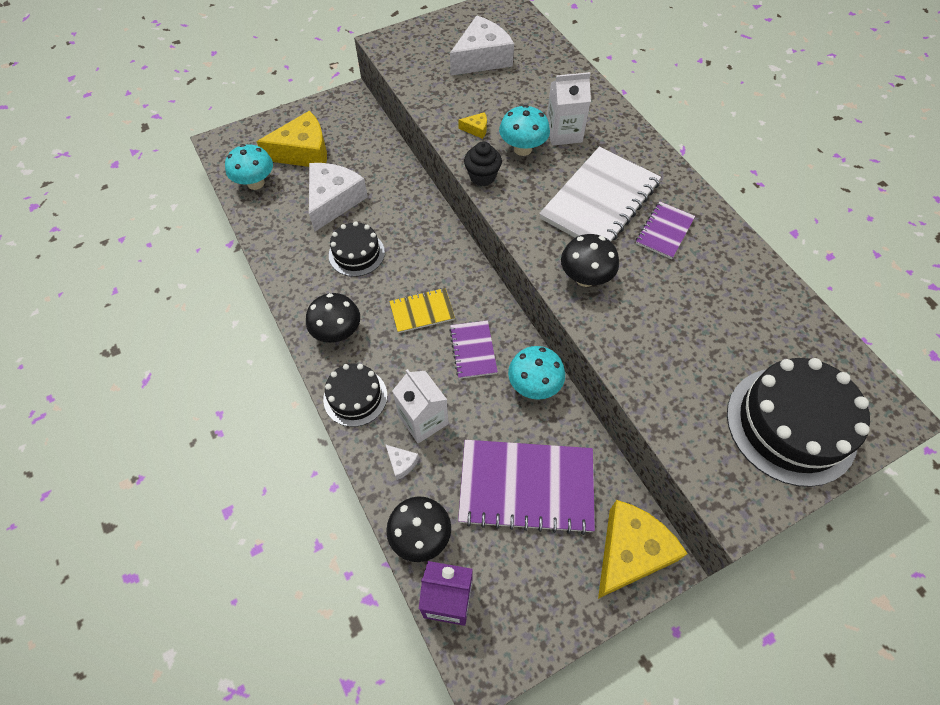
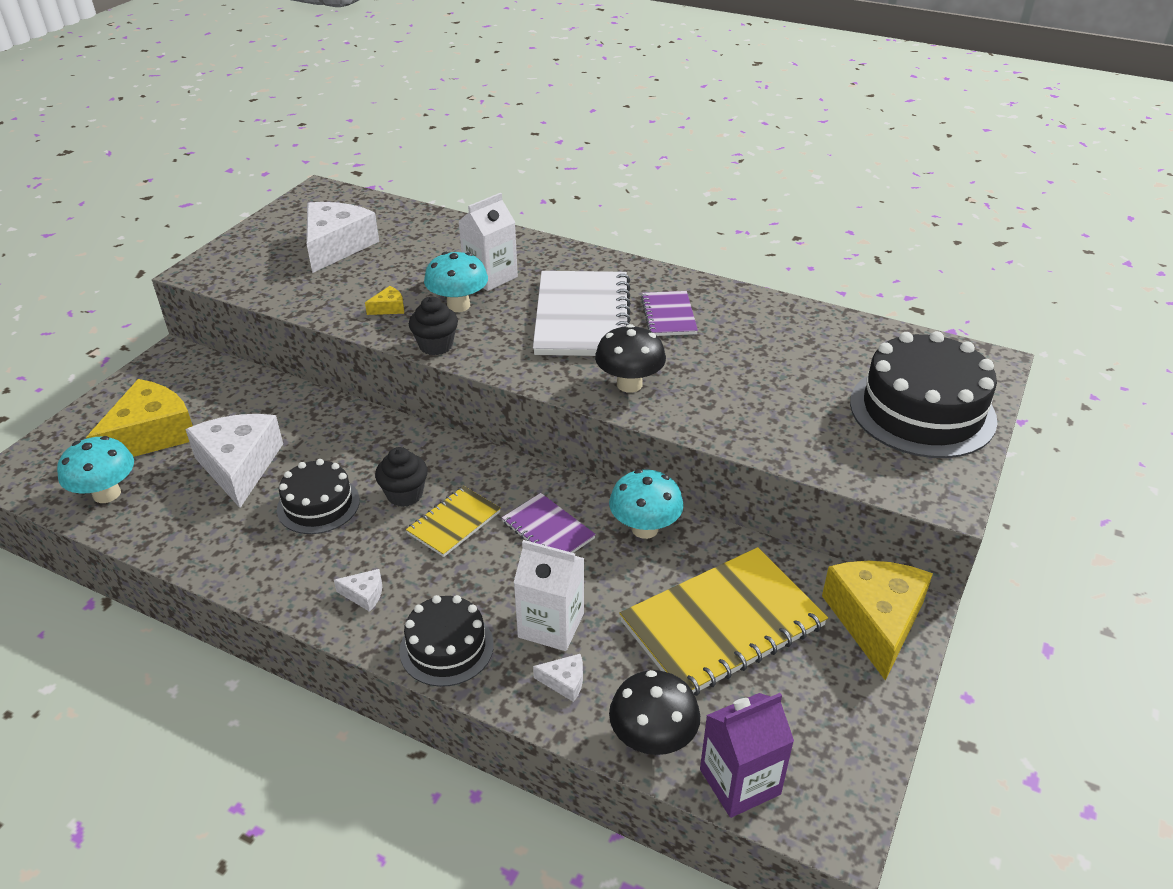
camera: 35 degrees left, 20 degrees down
(337, 332) = (364, 594): black mushroom -> white cheese
(409, 274) = (405, 494): none -> black cupcake
(526, 486) = (722, 624): purple notebook -> yellow notebook

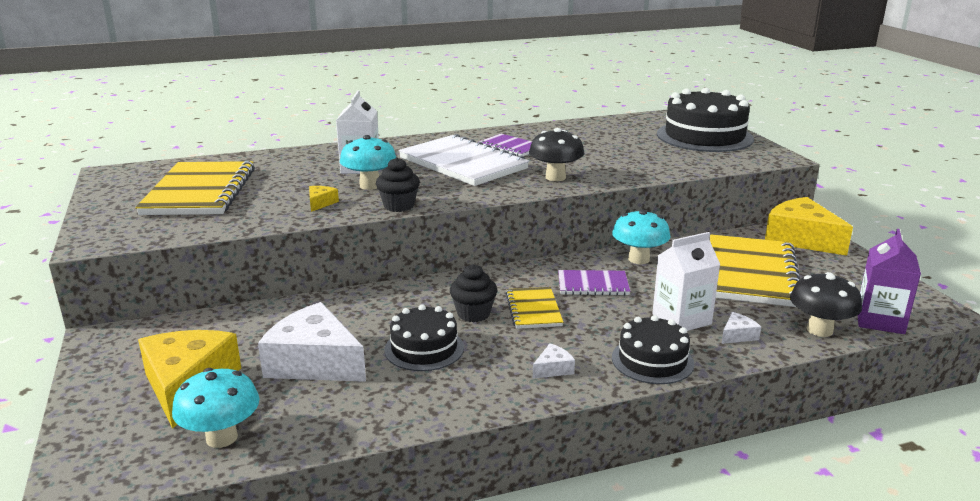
camera: 45 degrees left, 15 degrees down
(336, 246) = (199, 192): white cheese -> yellow notebook

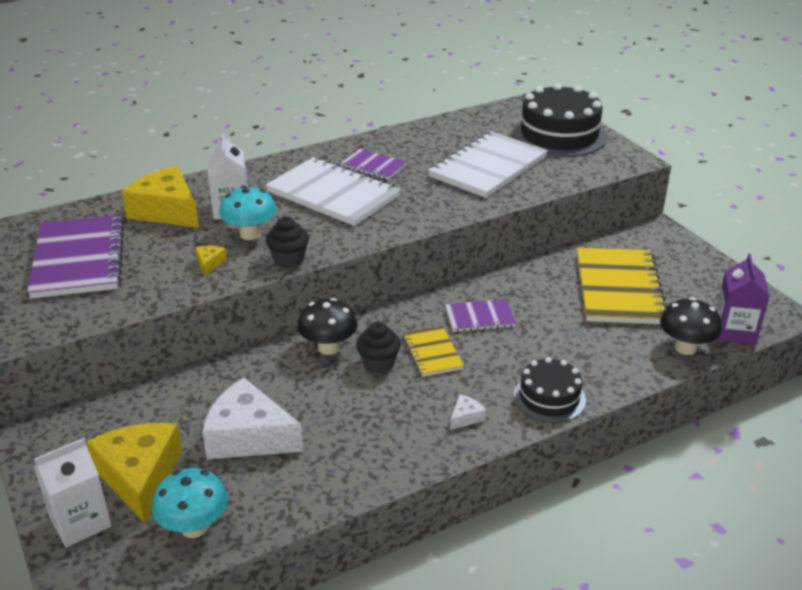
camera: 10 degrees left, 10 degrees up
(199, 192) = (78, 259): yellow notebook -> purple notebook
(424, 348) = (344, 409): black cake -> none
(555, 177) = (429, 206): black mushroom -> black mushroom (328, 347)
(625, 154) = (488, 167): none -> white notebook
(638, 259) = (515, 282): turquoise mushroom -> none
(681, 319) = (566, 349): white carton -> white carton (80, 522)
(737, 335) = (617, 361): white cheese -> none
(801, 239) = (657, 242): yellow cheese -> yellow cheese (167, 211)

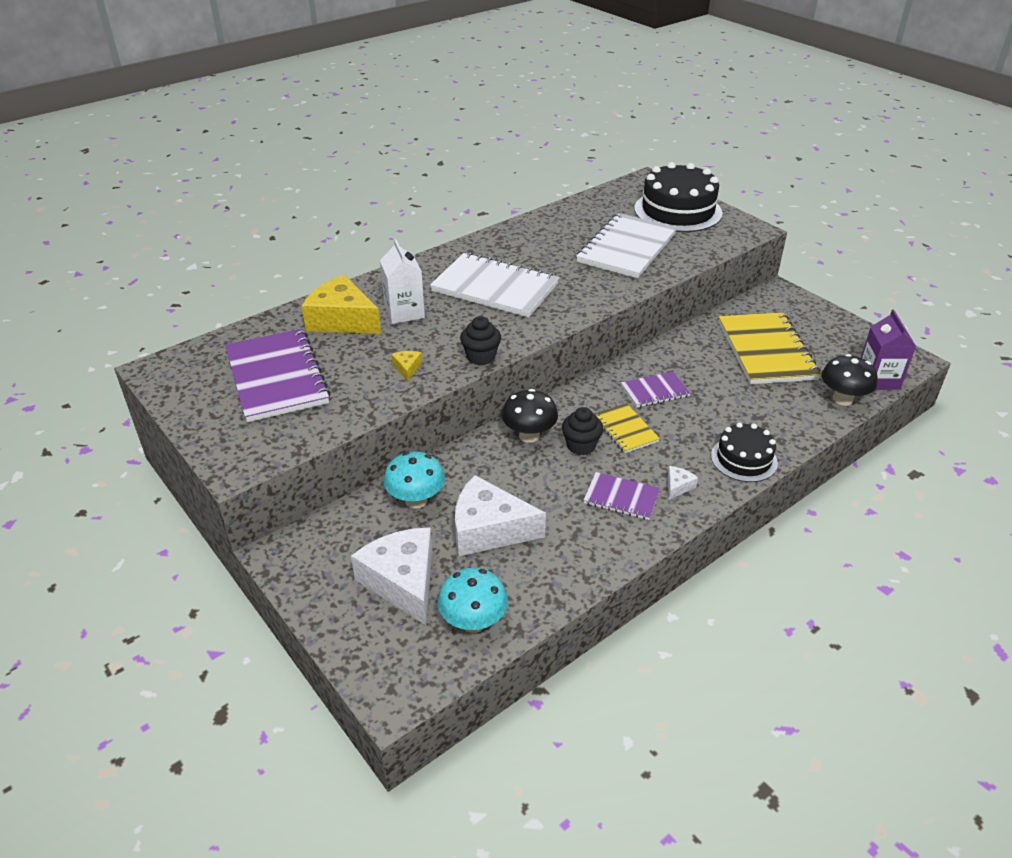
camera: 10 degrees left, 5 degrees up
(80, 522) = (364, 632): white carton -> none
(140, 477) = (403, 582): yellow cheese -> white cheese
(250, 234) = (433, 335): turquoise mushroom -> turquoise mushroom (416, 500)
(374, 166) = (521, 256): purple notebook -> purple notebook (621, 497)

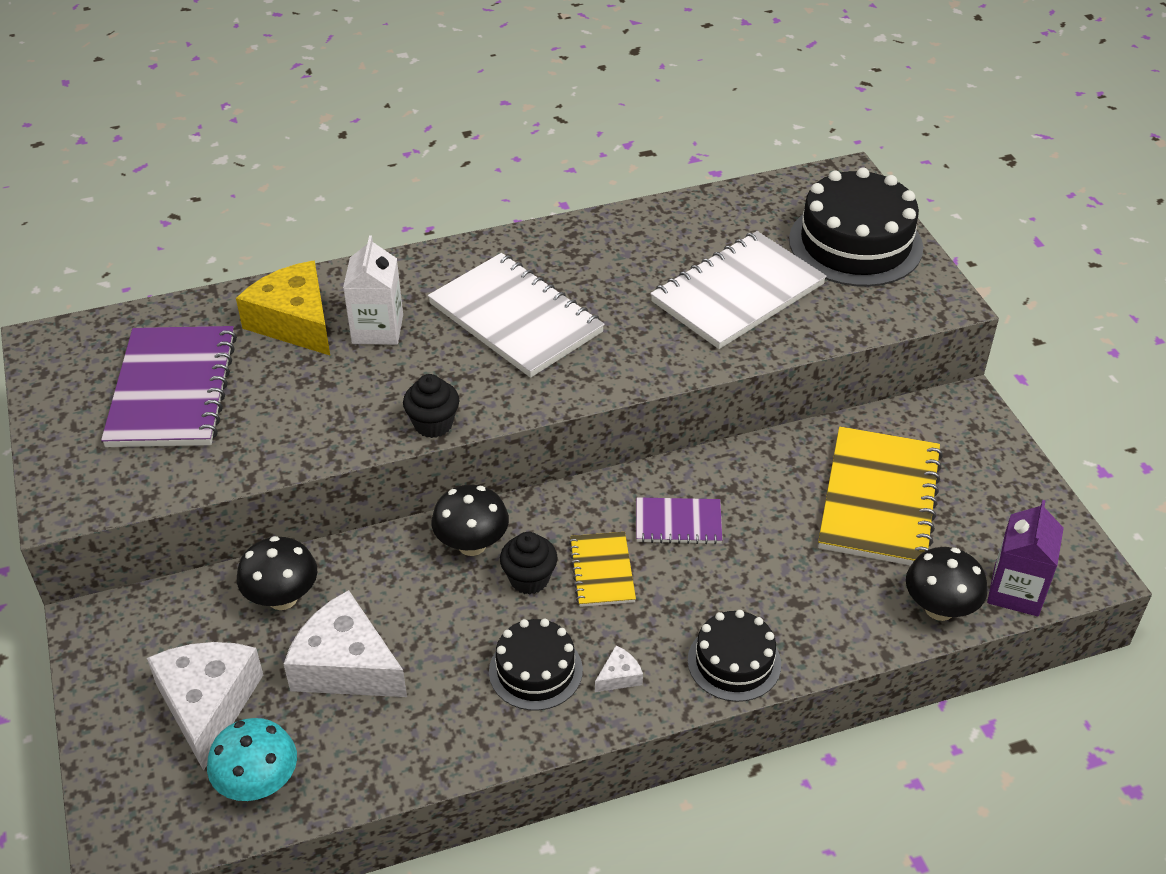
camera: 20 degrees right, 5 degrees up
(407, 368) = (332, 418): yellow cheese -> none
(416, 500) = (282, 598): turquoise mushroom -> black mushroom
(621, 497) = (535, 670): purple notebook -> black cake

